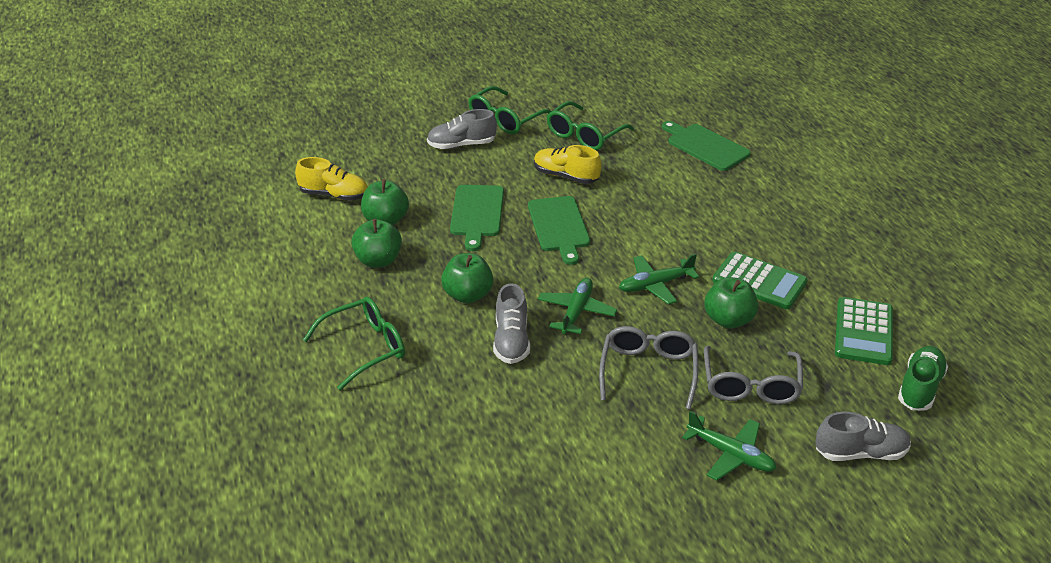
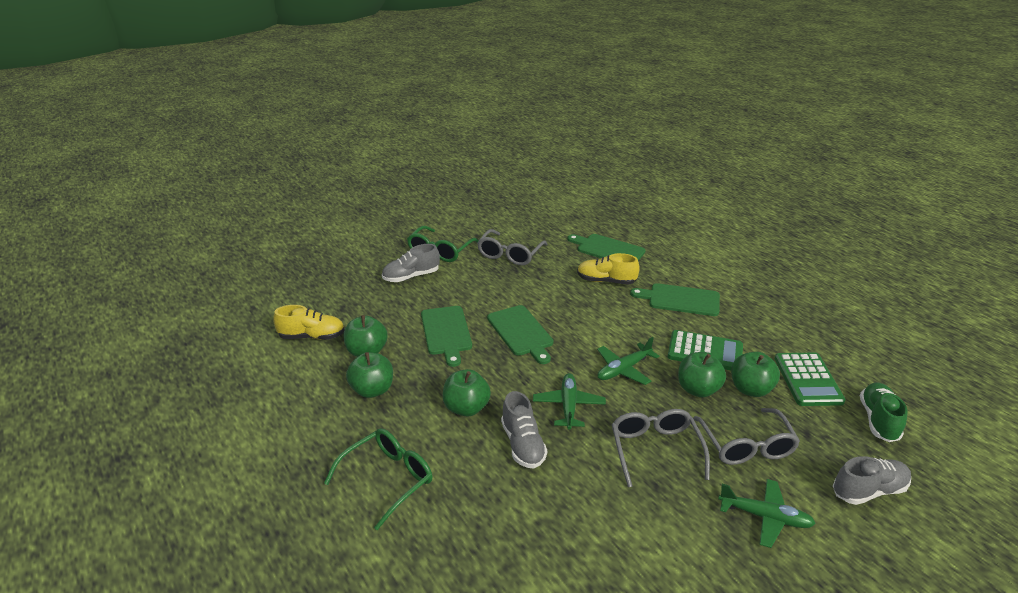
camera: 15 degrees left, 5 degrees down
(566, 176) = (509, 289): yellow shoe -> yellow shoe (606, 281)
(585, 135) = (510, 254): green glasses -> grey glasses
(762, 219) = (680, 300): none -> green cutting board
(789, 330) = (751, 389): none -> green apple

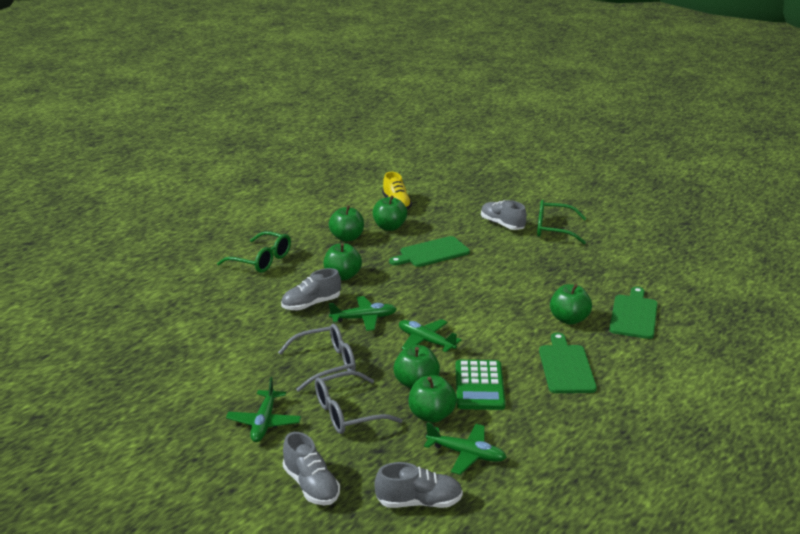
camera: 75 degrees right, 5 degrees down
(510, 254) = (576, 262): grey glasses -> none
(521, 332) = (452, 285): green cutting board -> none
(606, 281) = (569, 319): yellow shoe -> green apple
(808, 380) = (466, 454): green calculator -> green plane
(878, 420) = (419, 502): green shoe -> grey shoe

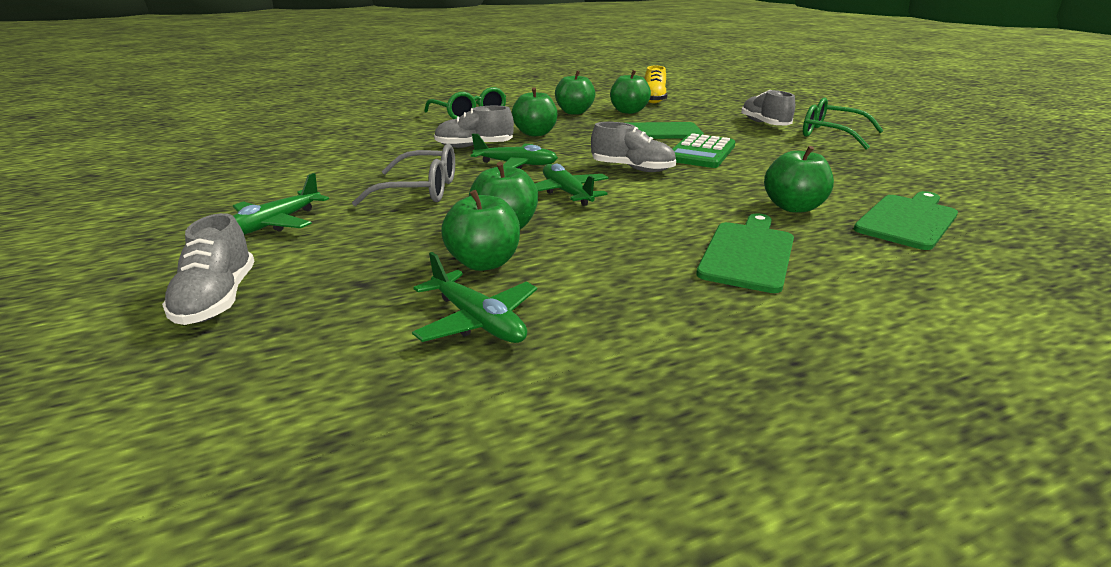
camera: 25 degrees right, 0 degrees up
(348, 412) = (381, 236): grey glasses -> none
(419, 502) = (323, 365): grey shoe -> grey shoe (632, 169)
(479, 386) = (590, 247): green calculator -> green calculator (701, 152)

